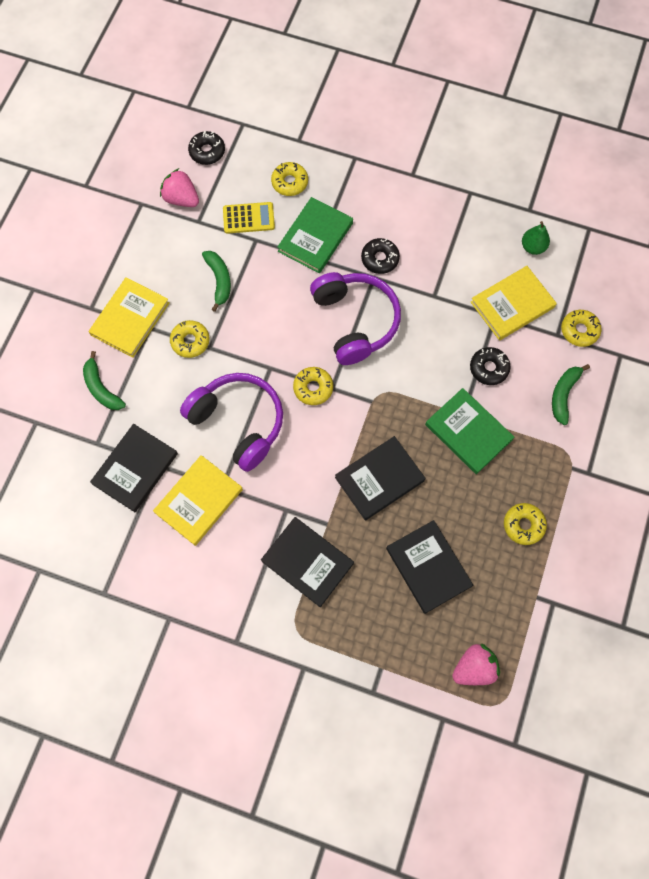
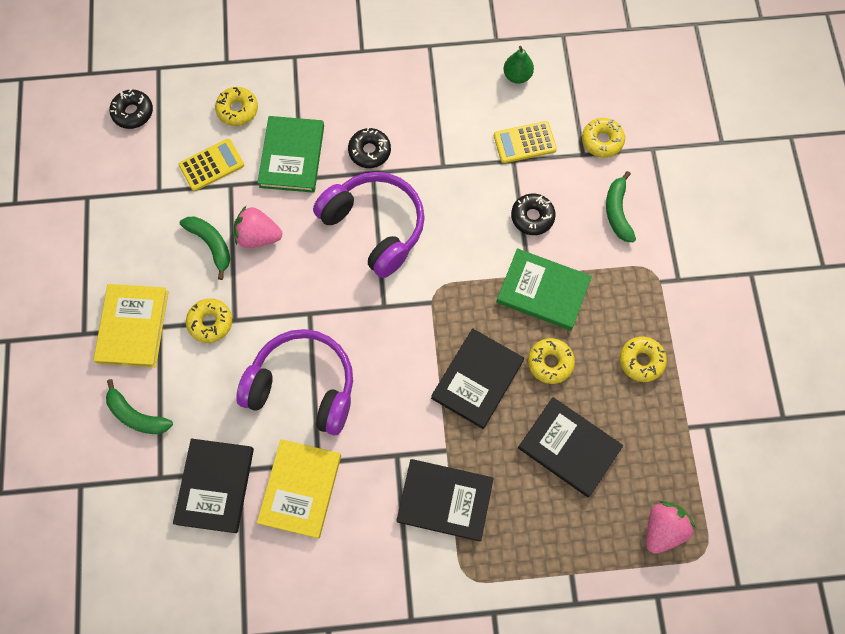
camera: 25 degrees left, 0 degrees up
(181, 199) = (129, 174): pink strawberry -> pink strawberry (258, 236)
(313, 388) = (364, 315): yellow donut -> yellow donut (550, 362)
(512, 305) = (524, 143): yellow book -> yellow calculator

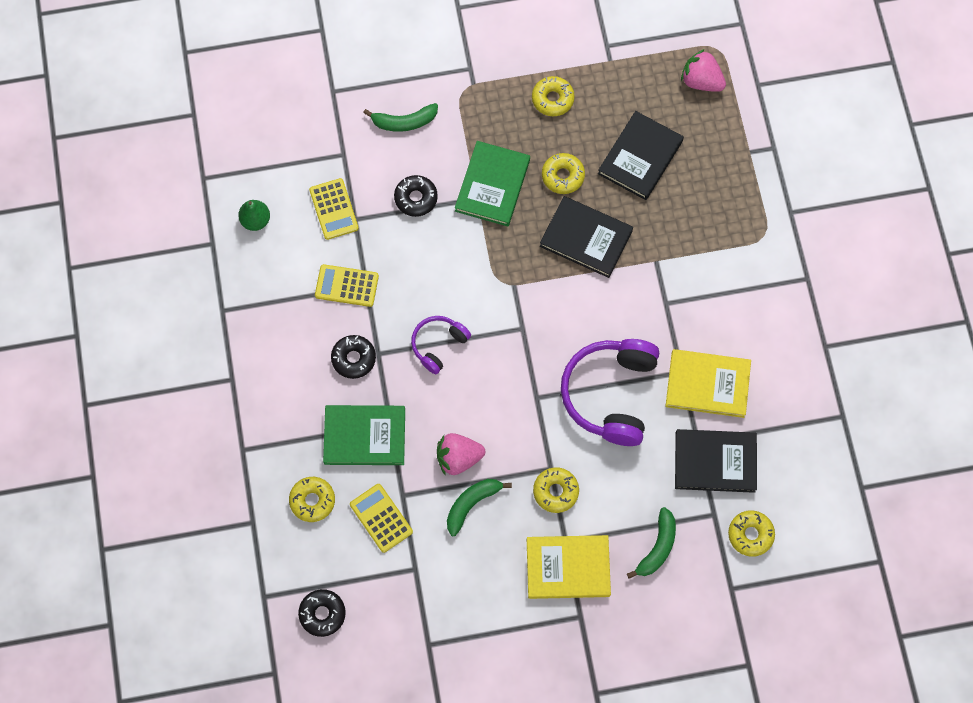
camera: 95 degrees left, 0 degrees up
(258, 236) = (458, 458): pink strawberry -> pink strawberry turned 75 degrees clockwise
(375, 227) = (438, 345): purple headphones -> purple headphones, size x0.54
(444, 149) = (346, 286): none -> yellow calculator
(445, 500) = (701, 258): black book -> none
(602, 141) = (327, 137): yellow donut -> yellow donut (750, 534)

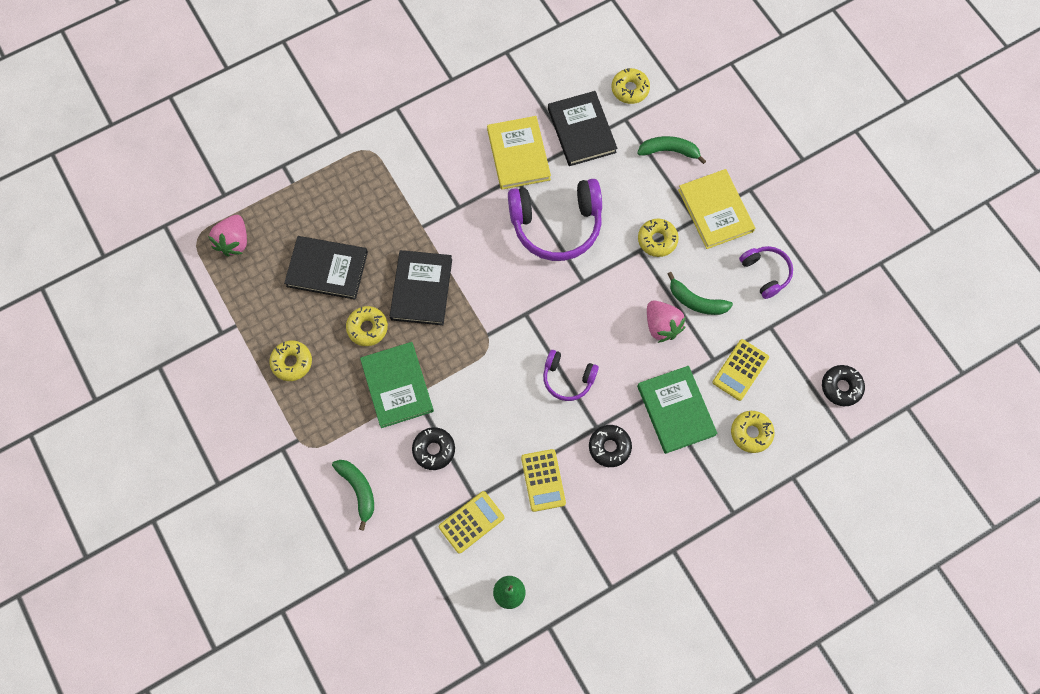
camera: 110 degrees left, 0 degrees up
(476, 590) = (765, 273): none -> purple headphones
(492, 185) = (397, 386): green book -> green book turned 75 degrees clockwise

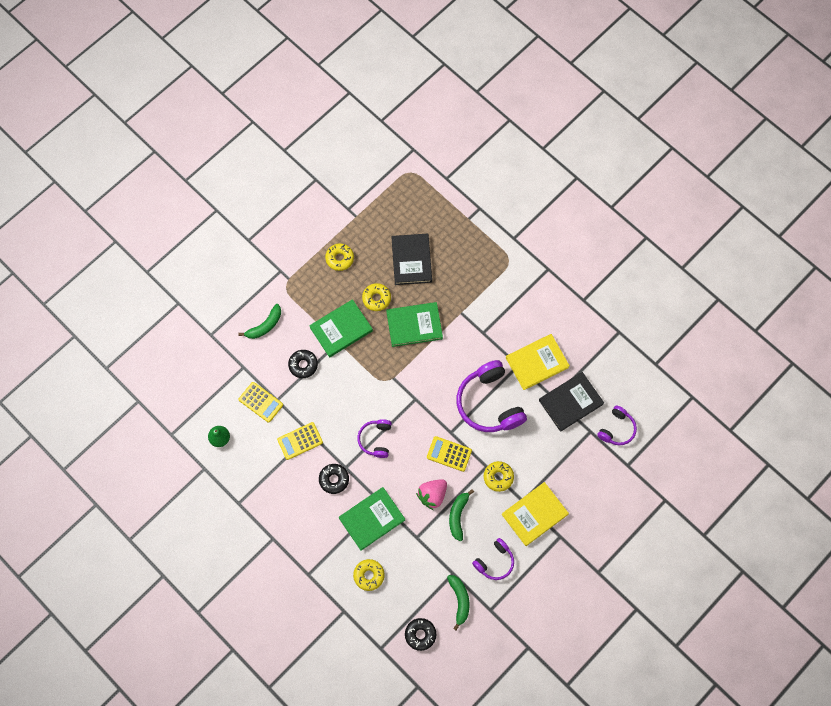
camera: 75 degrees right, 0 degrees up
(234, 241) = (414, 196): pink strawberry -> none
(421, 289) = (414, 325): black book -> green book
(630, 89) = (617, 429): yellow donut -> purple headphones
(669, 151) = (573, 470): green banana -> green banana (459, 600)
(740, 370) = (414, 558): yellow calculator -> yellow calculator (449, 454)

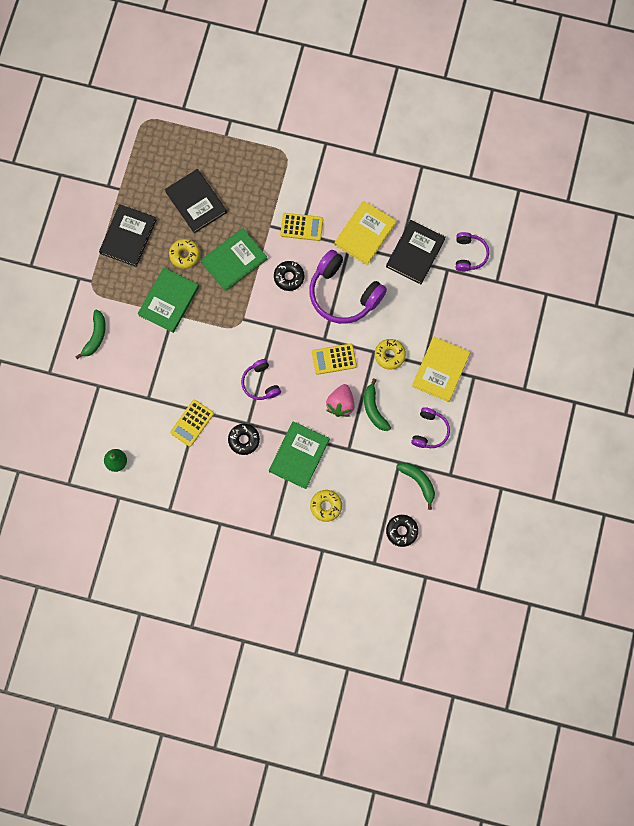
camera: 30 degrees left, 5 degrees up
(261, 402) = (134, 408): yellow calculator -> yellow calculator (301, 227)
(303, 365) = (153, 353): black donut -> black donut (289, 277)
(340, 258) = (128, 236): yellow donut -> black book

